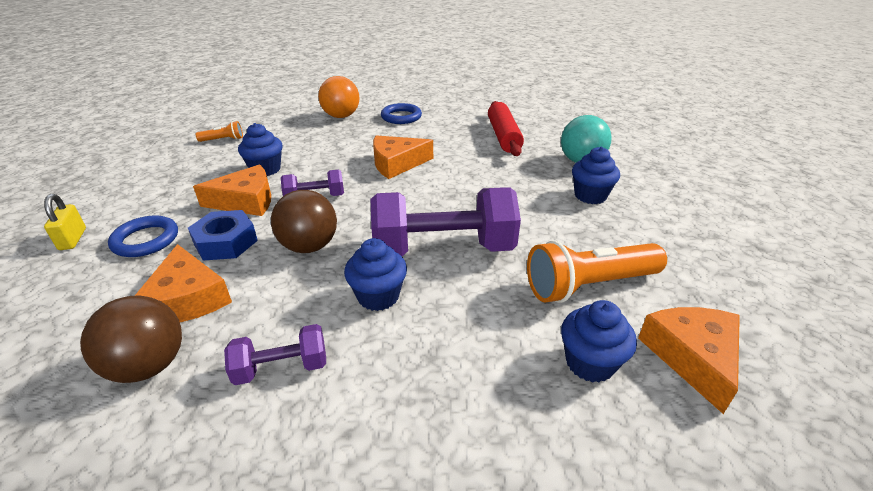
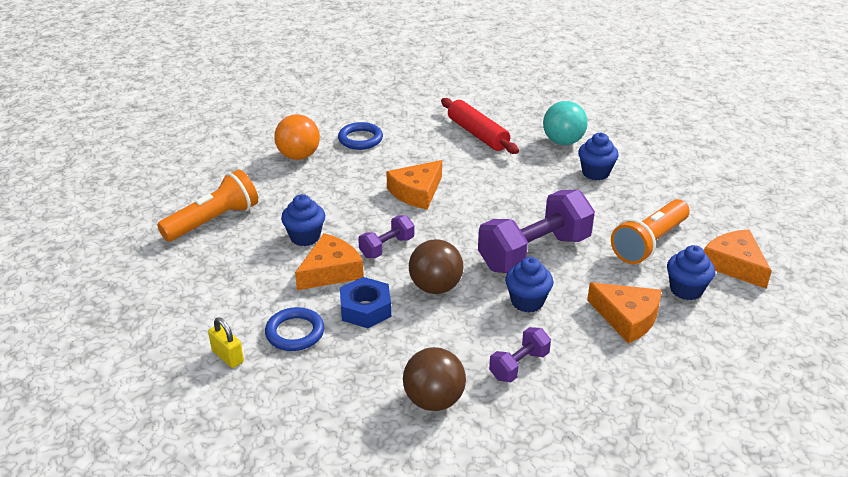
camera: 30 degrees left, 0 degrees up
(187, 299) = (397, 356): orange cheese -> orange cheese (627, 318)
(223, 140) = (213, 221): orange flashlight -> orange flashlight, size x2.07

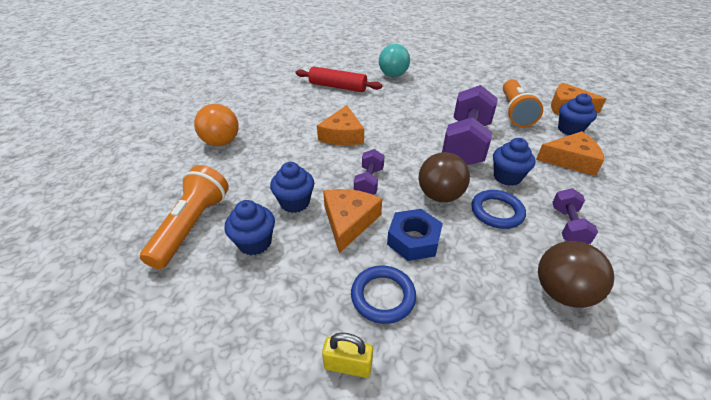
camera: 35 degrees left, 5 degrees up
(360, 139) = (259, 115): blue ring -> blue ring (497, 212)
(595, 173) = (433, 85): blue cupcake -> blue cupcake (255, 243)

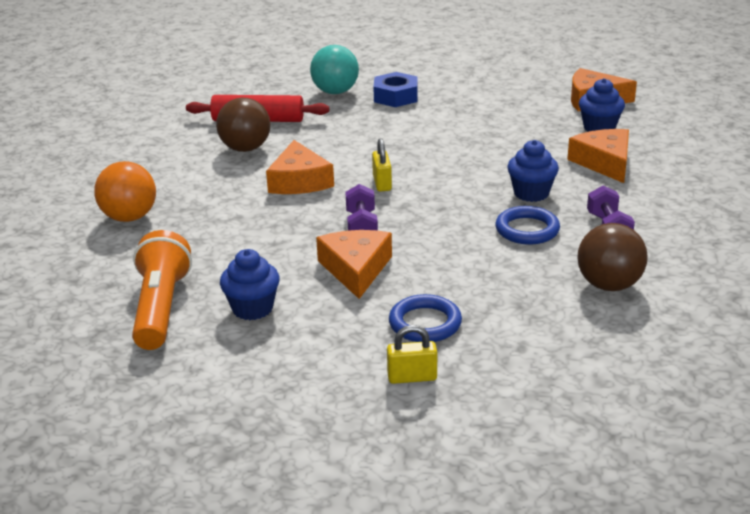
camera: 15 degrees left, 10 degrees down
(295, 202) = (278, 263): blue cupcake -> none
(397, 147) = (382, 183): none -> yellow padlock
(413, 240) = (439, 272): blue nut -> blue nut (395, 97)
(440, 196) = (455, 226): brown ball -> brown ball (245, 148)
(466, 143) = (470, 165): purple dumbbell -> none
(514, 112) = (524, 117): orange flashlight -> none
(570, 160) = (604, 162): orange cheese -> orange cheese turned 90 degrees counterclockwise

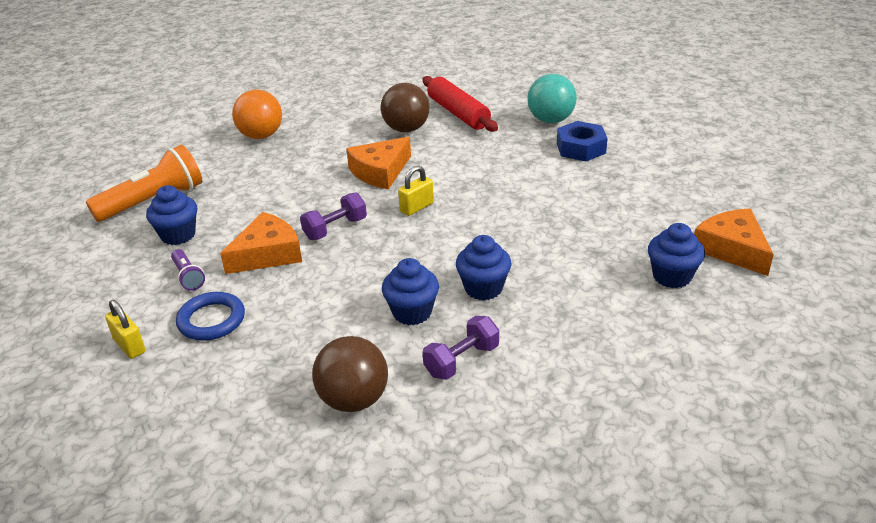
camera: 55 degrees right, 5 degrees up
(337, 320) = (188, 277): none -> purple flashlight
(527, 230) = (412, 312): blue ring -> blue cupcake
(604, 162) = (598, 308): orange cheese -> none

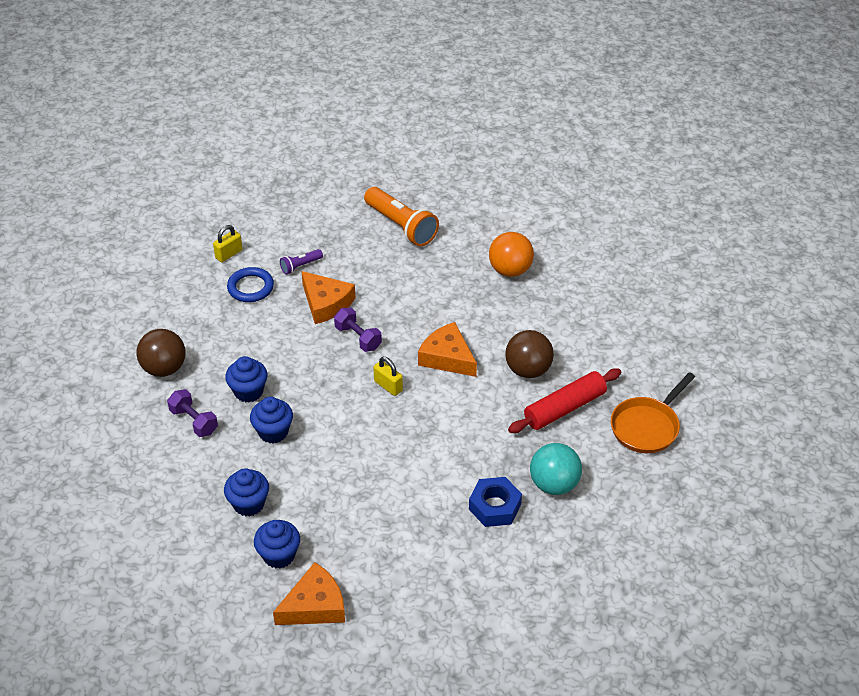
camera: 85 degrees right, 10 degrees up
(178, 235) = (353, 250): blue cupcake -> blue cupcake (249, 504)
(482, 80) = (647, 426): none -> orange pan

